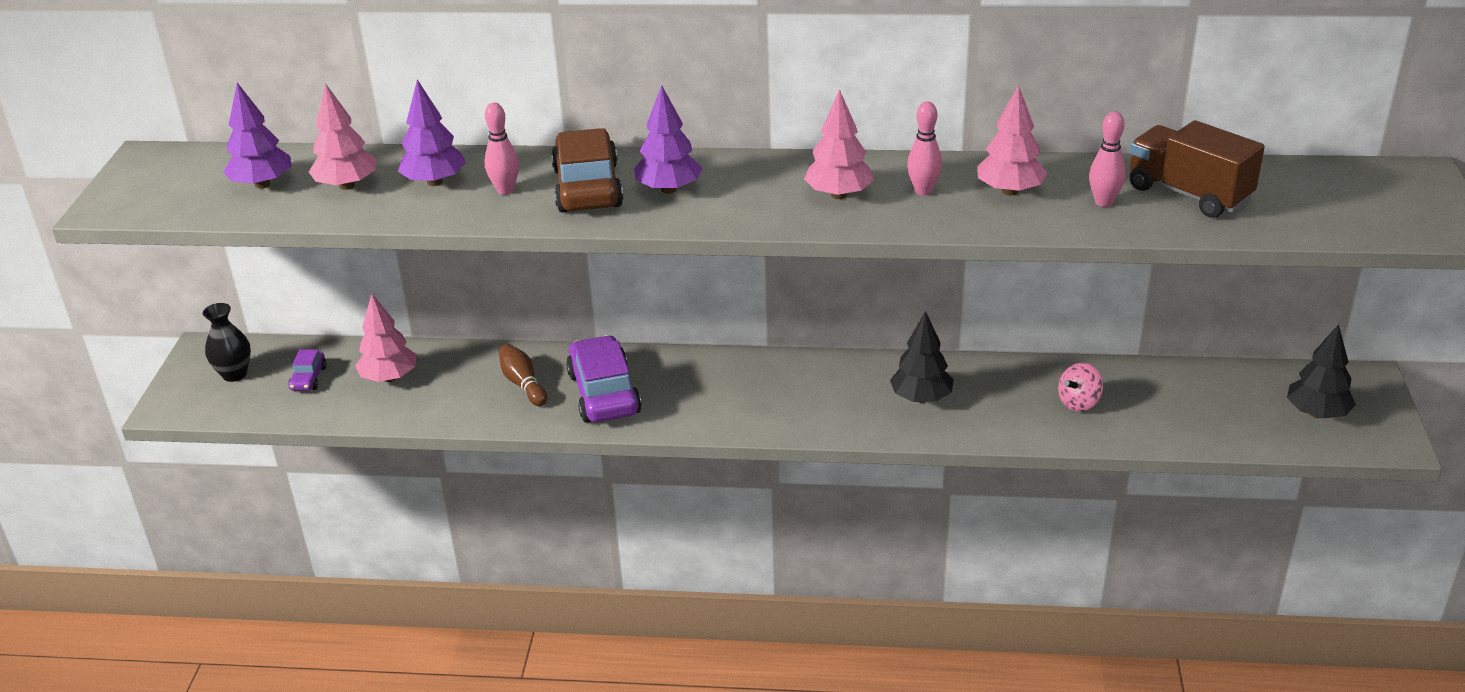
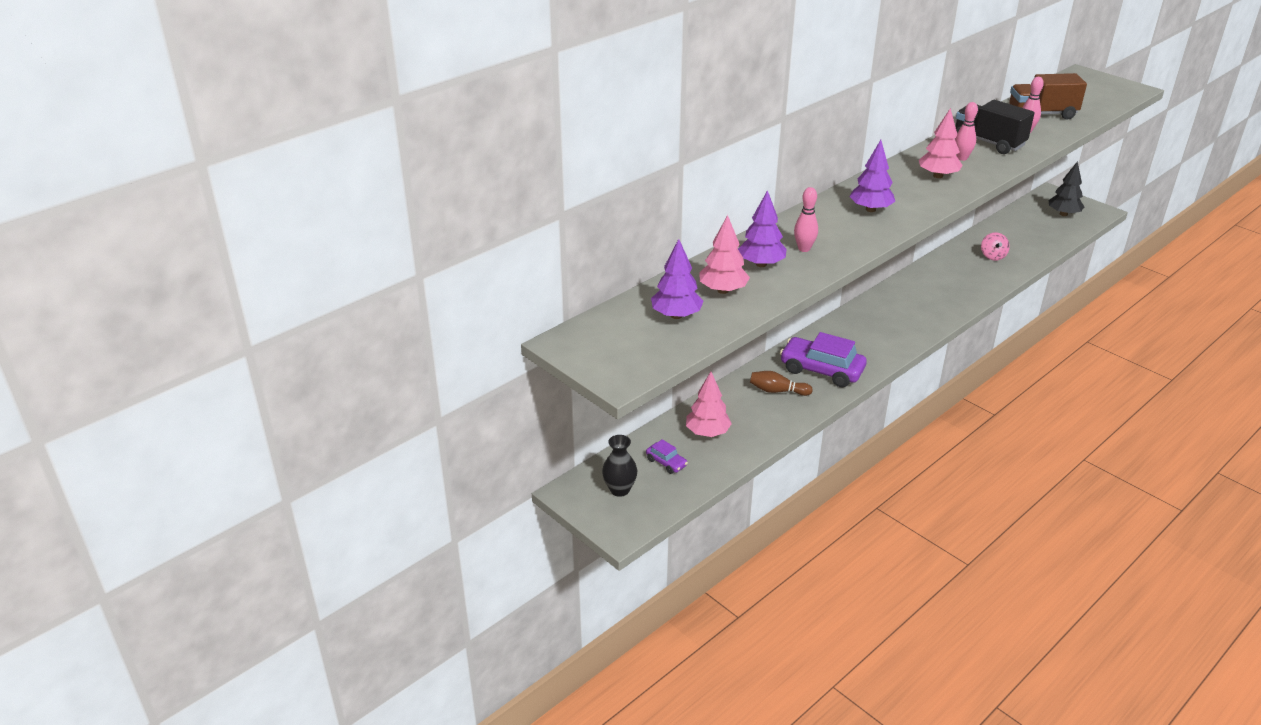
camera: 50 degrees left, 0 degrees up
(587, 187) = (836, 227): brown car -> none
(921, 398) = (941, 289): black tree -> none
(1010, 191) = (988, 142): pink tree -> black truck

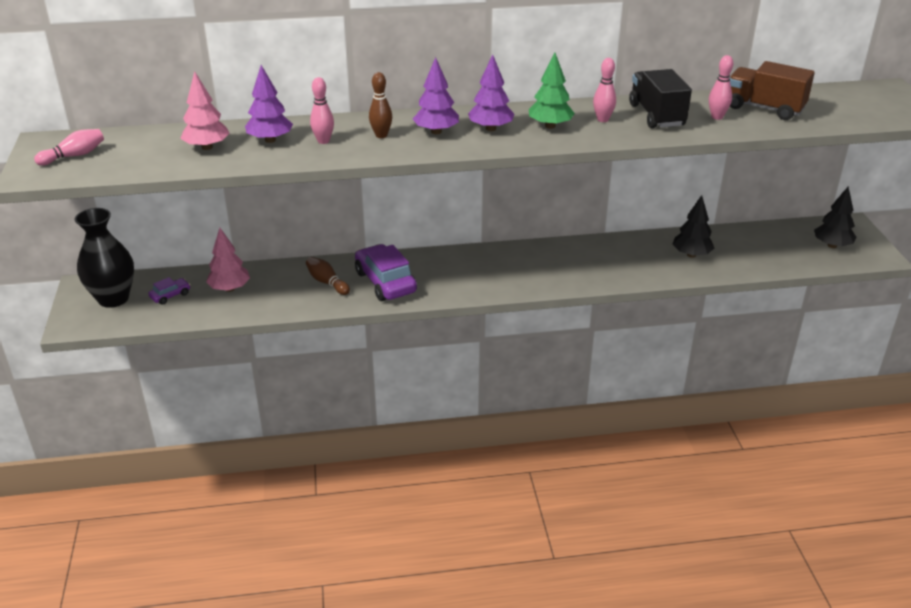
camera: 35 degrees right, 0 degrees up
(619, 490) = (113, 298): black vase -> black vase, size x1.70
(623, 344) = (74, 156): none -> pink bowling pin
(666, 462) = (170, 295): purple car -> purple car turned 120 degrees counterclockwise
(676, 315) = (143, 151): purple tree -> purple tree (490, 128)
(837, 227) = (381, 135): none -> brown bowling pin
(938, 176) = (550, 126): pink tree -> green tree
(992, 256) = (691, 254): pink spinning top -> black tree

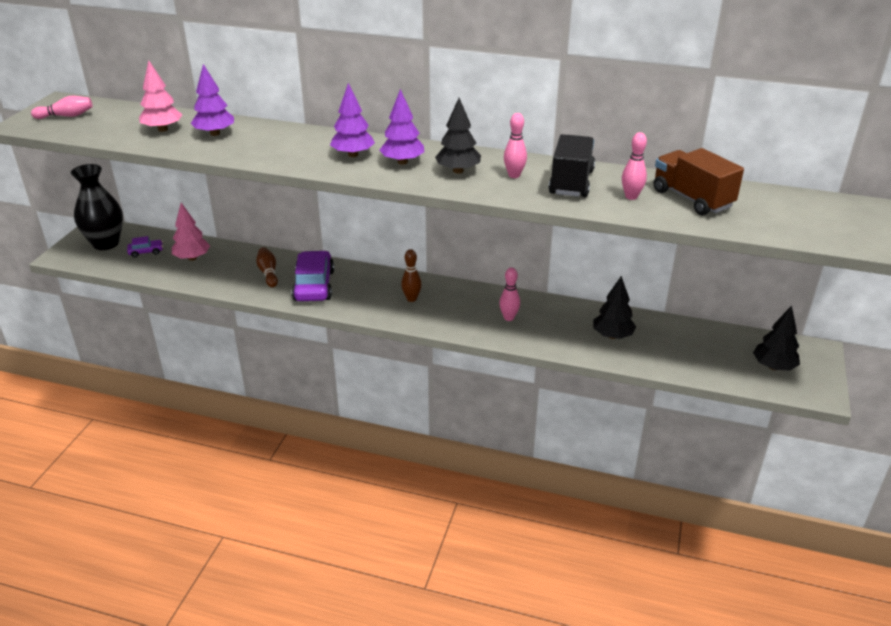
camera: 25 degrees right, 0 degrees up
(323, 141) = (254, 143): pink bowling pin -> pink bowling pin (509, 318)
(381, 135) = (304, 148): brown bowling pin -> brown bowling pin (411, 299)
(550, 126) = (458, 171): green tree -> black tree

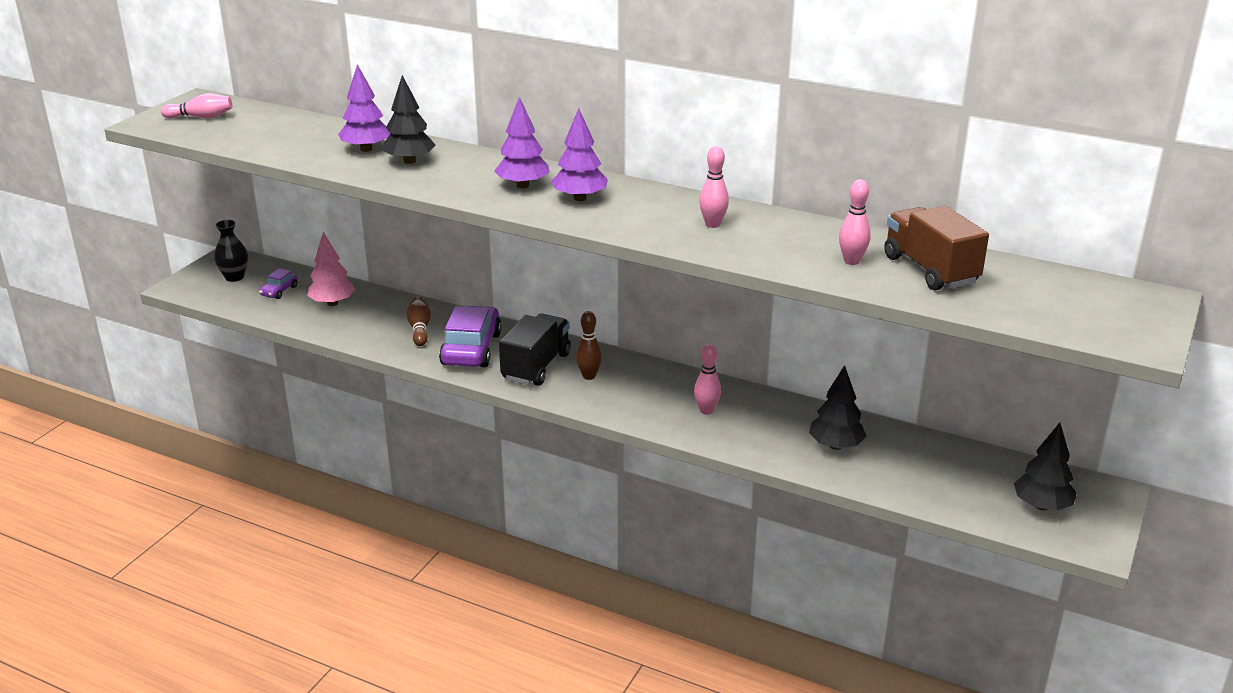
camera: 10 degrees right, 5 degrees down
(106, 243) = (234, 277): black vase -> black vase, size x0.59
(146, 252) = (279, 291): purple car -> purple car turned 120 degrees clockwise
(162, 129) = (307, 140): pink tree -> none
(458, 171) = (644, 214): black tree -> black tree (409, 161)
(571, 182) = (782, 238): black truck -> black truck (536, 366)

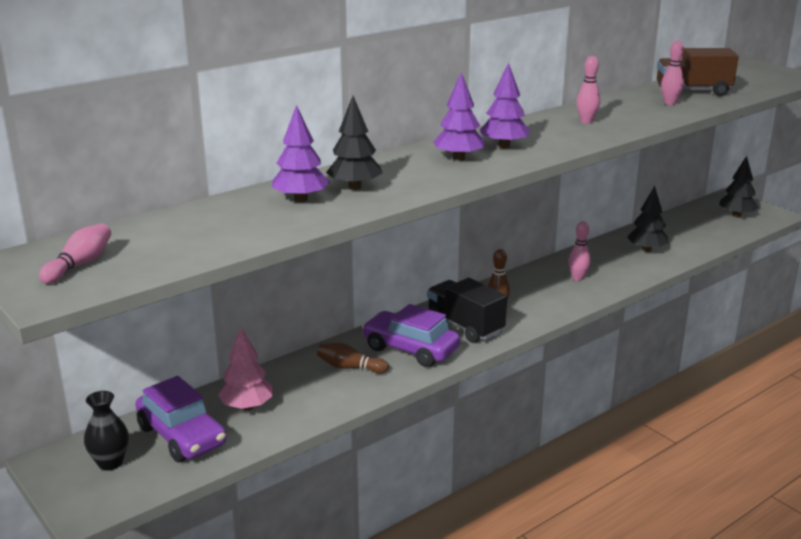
camera: 65 degrees left, 5 degrees down
(279, 291) = (182, 436): purple car -> purple car, size x2.10

